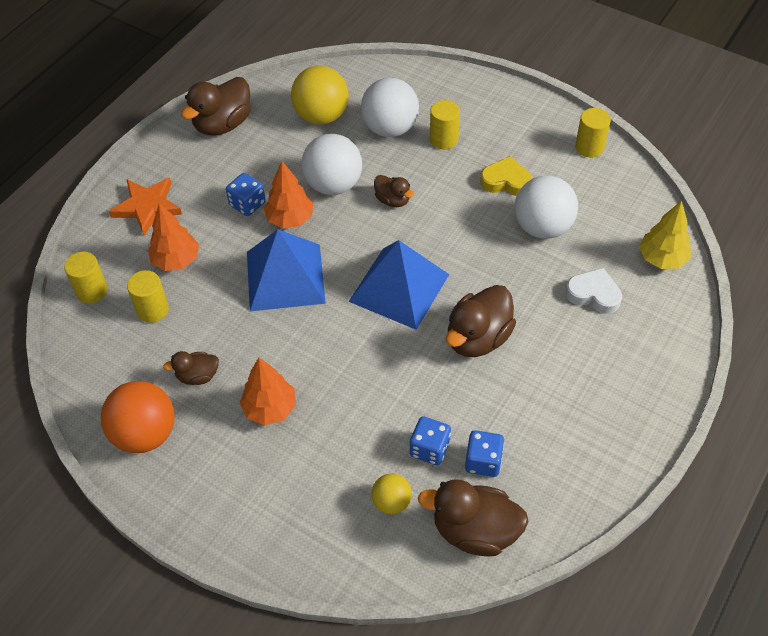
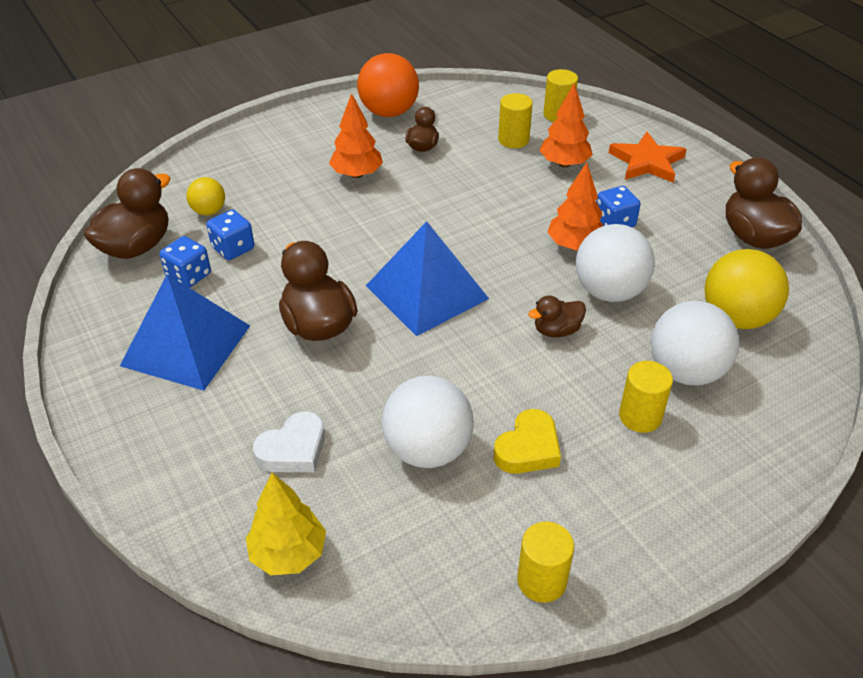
camera: 115 degrees right, 10 degrees down
(285, 277) = (497, 221): blue pyramid -> blue pyramid (186, 345)

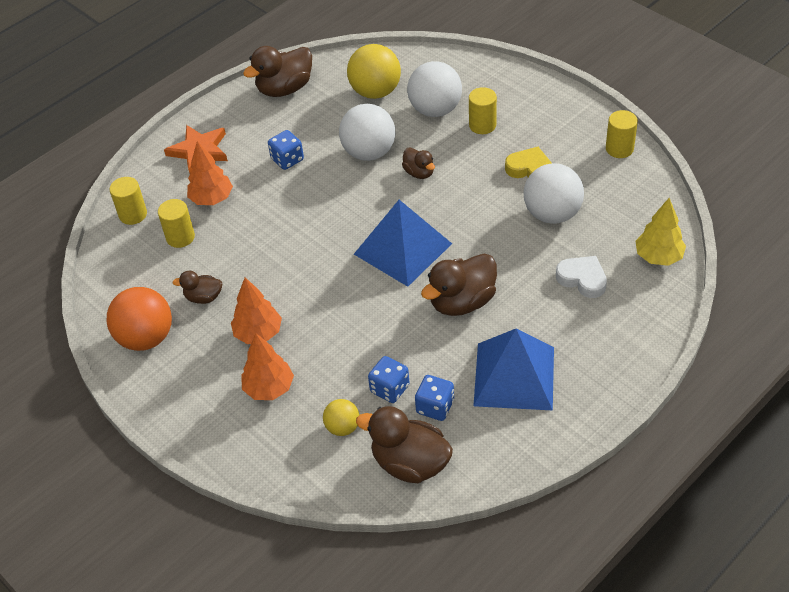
camera: 100 degrees left, 5 degrees up
(575, 245) = (321, 177): orange tree -> orange tree (269, 388)

